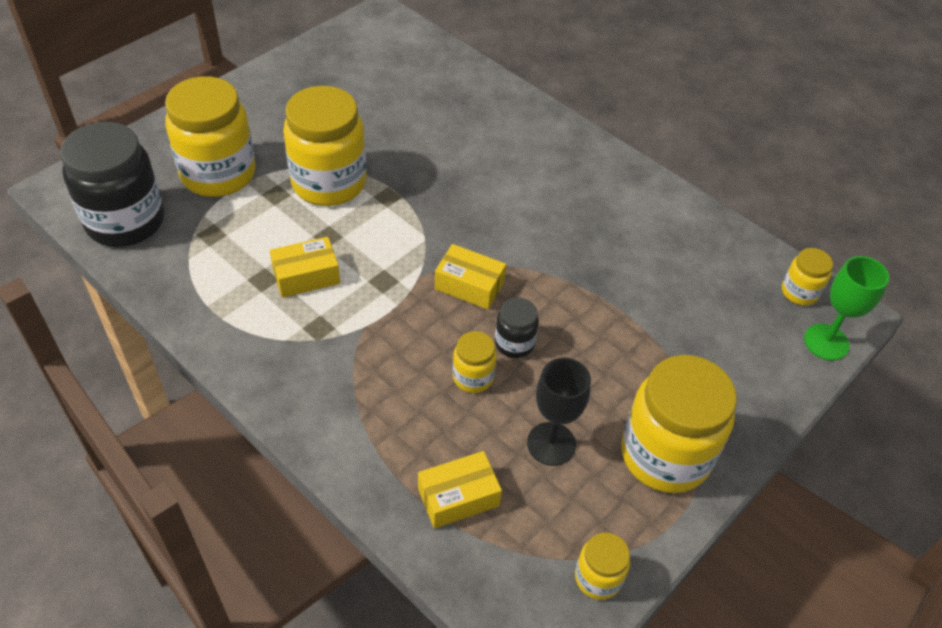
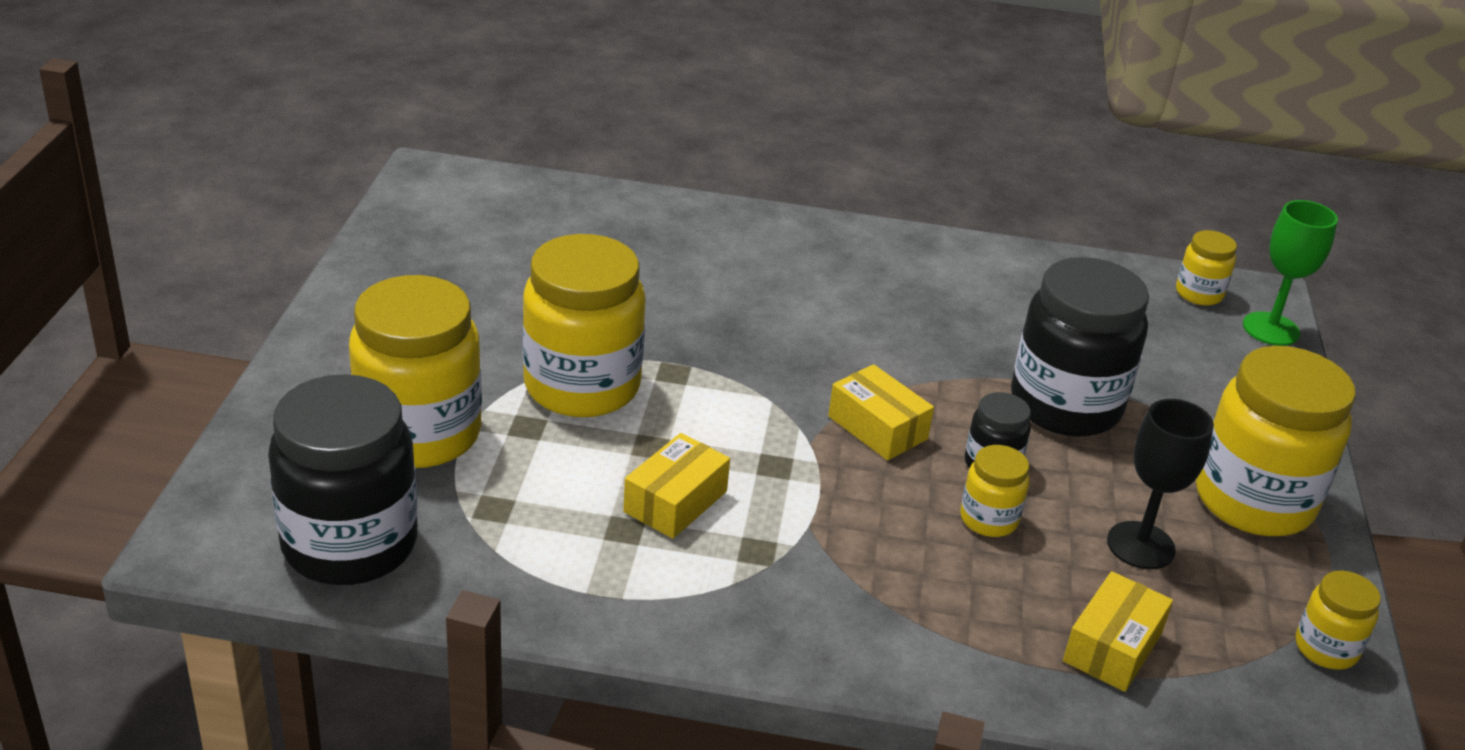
camera: 35 degrees left, 15 degrees down
(469, 286) = (877, 428): yellow box -> yellow box turned 60 degrees clockwise
(607, 327) = (1065, 406): none -> black jar

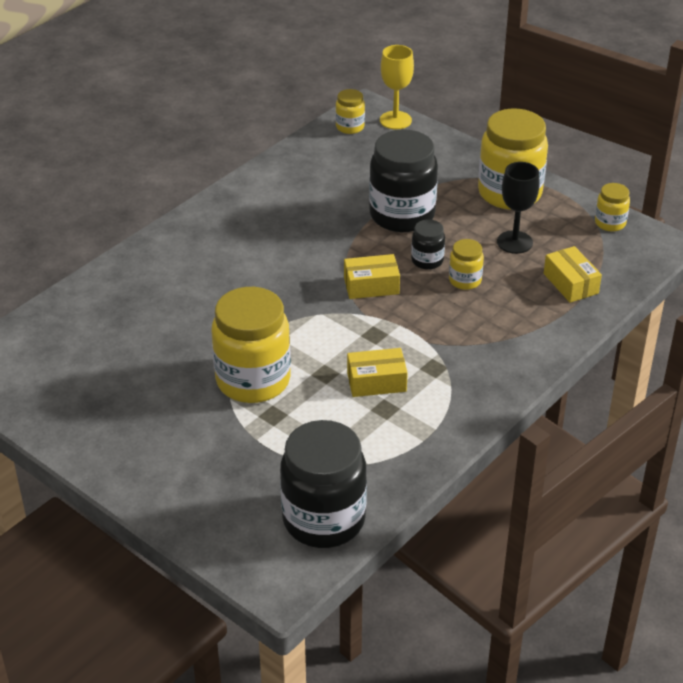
camera: 55 degrees left, 5 degrees up
(419, 434) = (246, 461): yellow jar -> none
(675, 501) = (376, 382): yellow box -> yellow box turned 75 degrees counterclockwise
(1271, 329) = (395, 120): green goblet -> yellow goblet

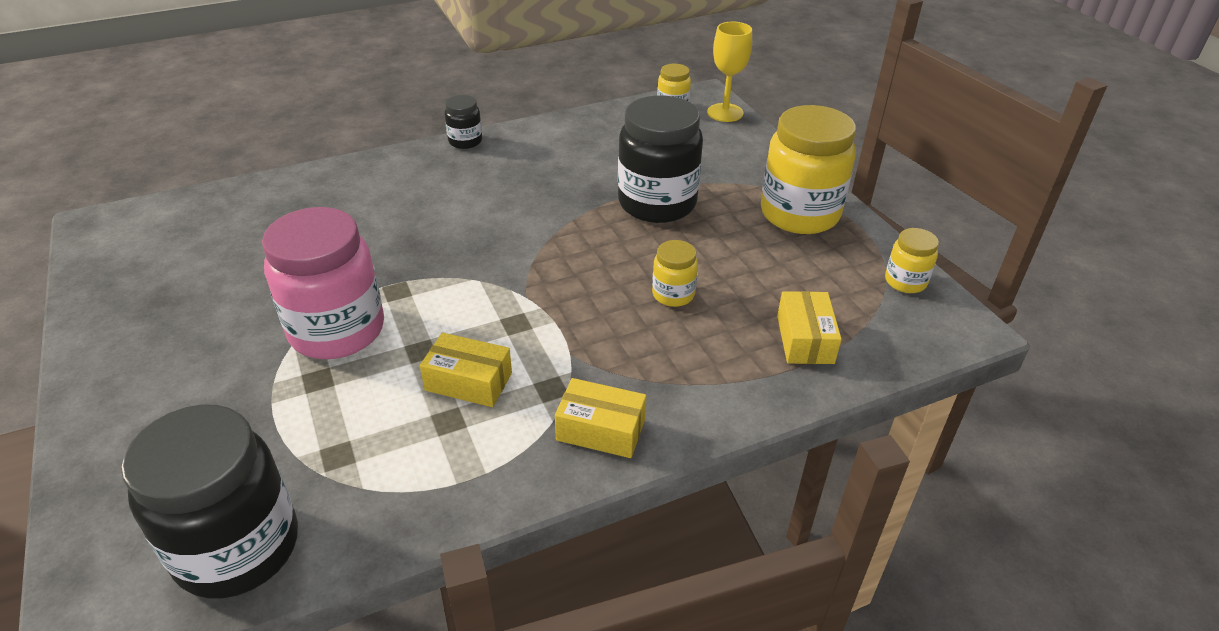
camera: 25 degrees right, 0 degrees up
(253, 380) = (337, 330): yellow jar -> pink jar
(371, 286) = (560, 267): yellow box -> yellow box (600, 430)
(427, 260) = (646, 259): black jar -> black jar (465, 141)
(514, 242) = (767, 269): black goblet -> none

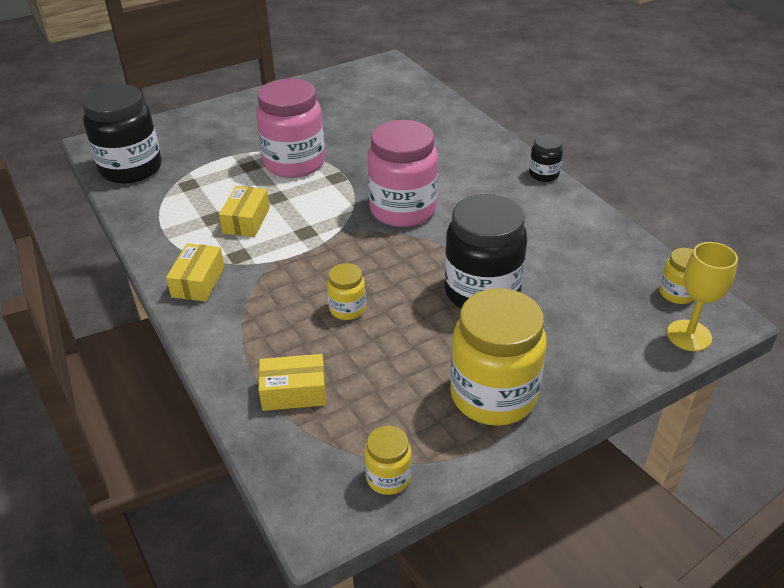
camera: 85 degrees right, 0 degrees up
(495, 241) = (402, 210): none -> pink jar

